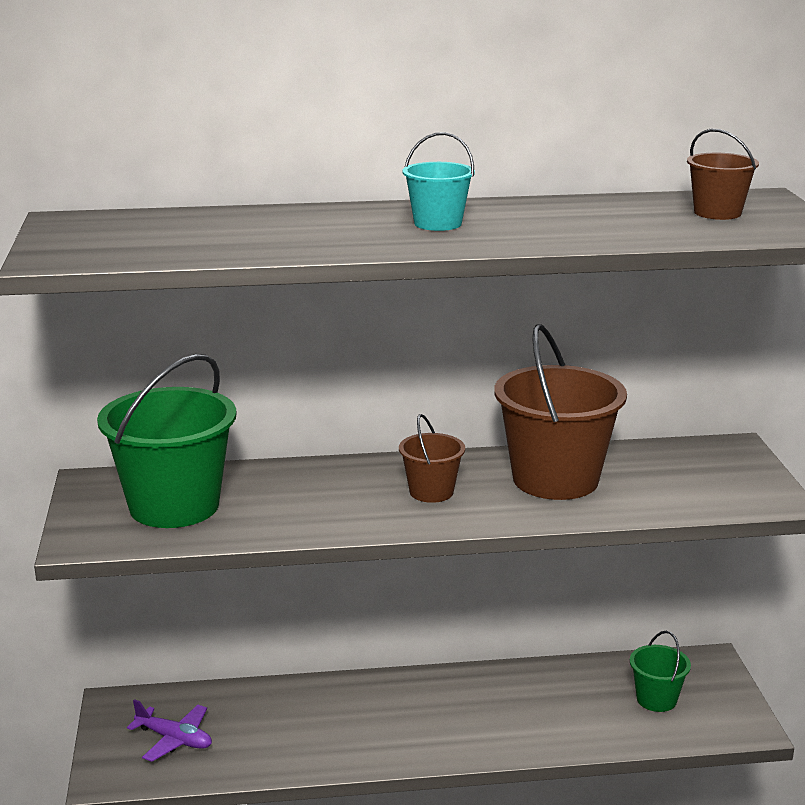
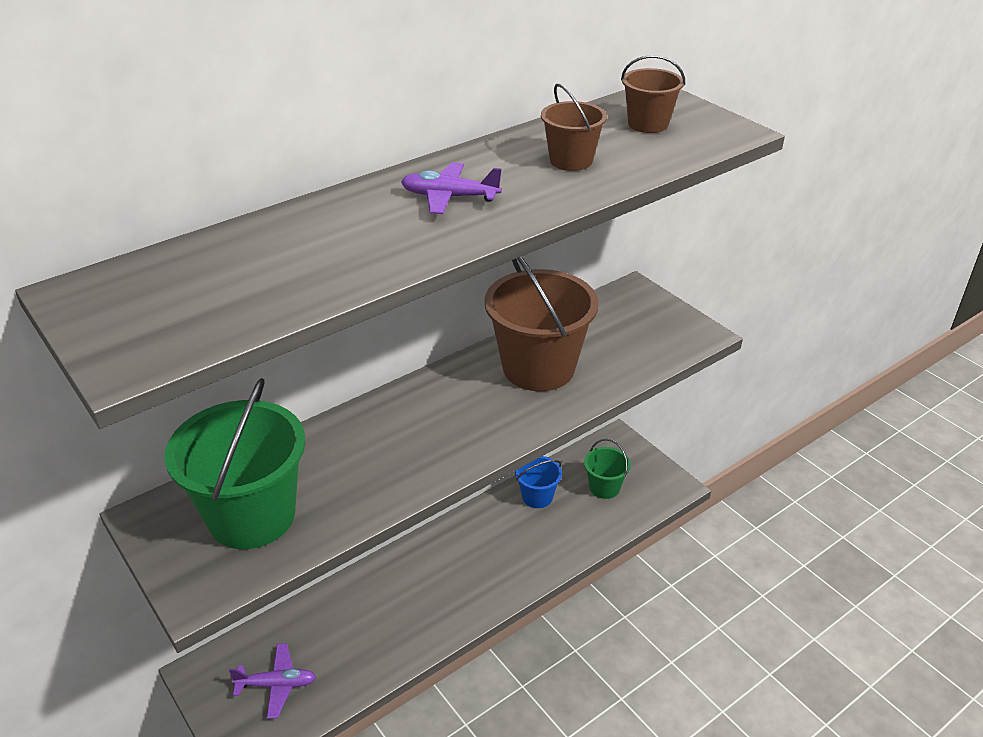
camera: 30 degrees left, 15 degrees up
(431, 492) = (457, 416): brown bucket -> brown bucket (571, 160)
(438, 223) = (449, 197): turquoise bucket -> purple plane
(568, 681) = (537, 497): none -> blue bucket

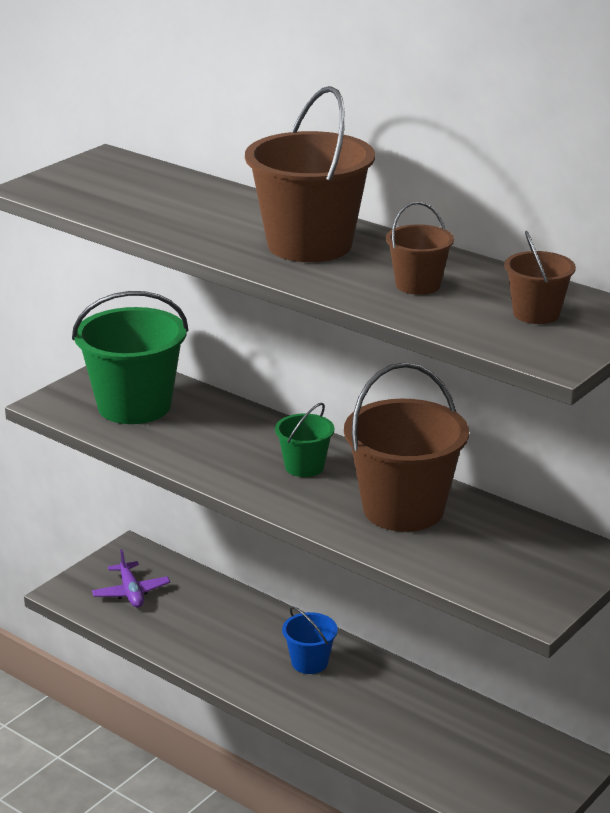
camera: 75 degrees right, 10 degrees down
(449, 197) = (309, 245): purple plane -> brown bucket
(537, 497) = (438, 708): blue bucket -> blue bucket (309, 662)
(604, 487) = (482, 761): green bucket -> green bucket (304, 467)

